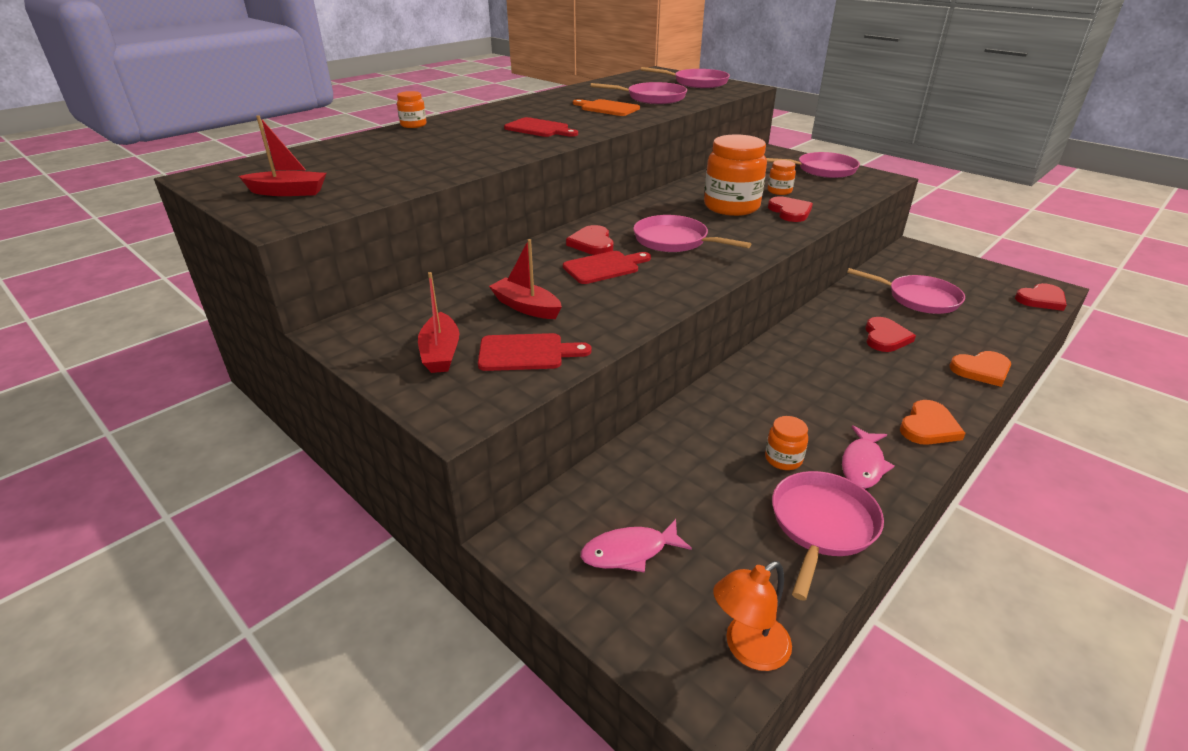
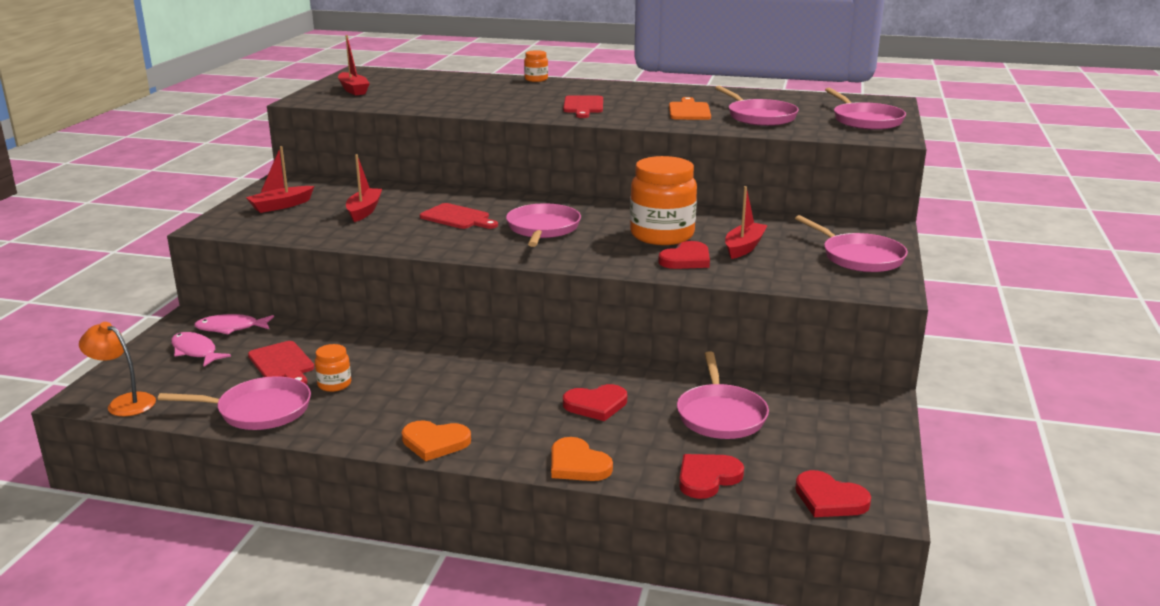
camera: 60 degrees right, 10 degrees down
(526, 353) = (298, 225): red cutting board -> red cutting board (282, 364)
(592, 243) = (500, 205): red heart -> red heart (707, 478)
(779, 191) = (744, 247): orange jar -> red boat
(863, 464) = (350, 417): pink fish -> pink fish (231, 328)

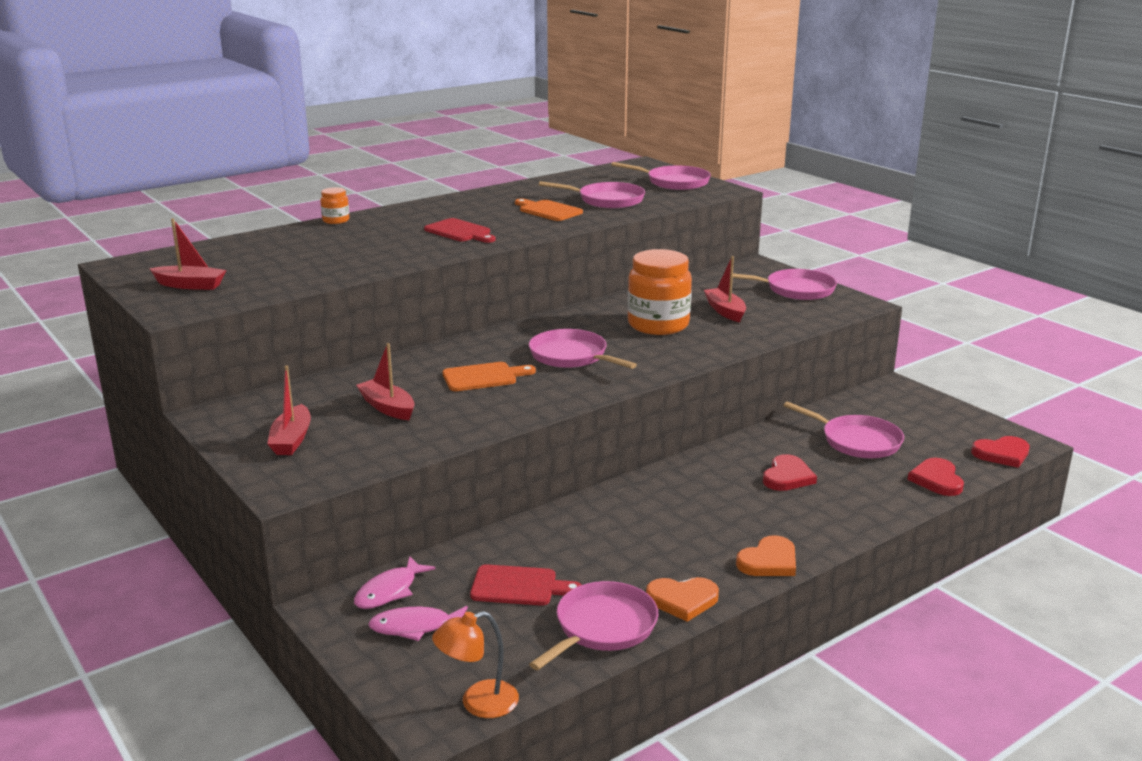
camera: 50 degrees left, 0 degrees up
(334, 384) = (601, 573): orange jar -> none
(458, 218) = (484, 377): red cutting board -> orange cutting board
(577, 464) = (869, 517): orange heart -> orange heart (682, 600)
(686, 259) = (719, 334): red heart -> none

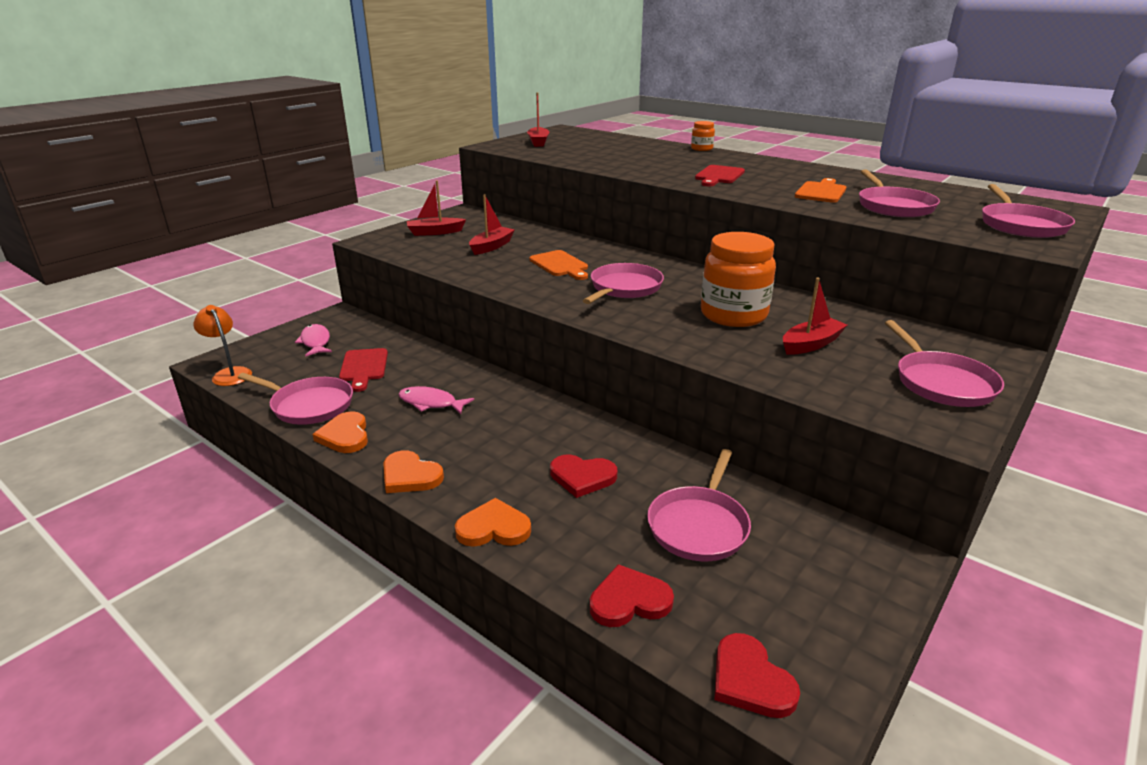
camera: 75 degrees right, 5 degrees up
(389, 591) = (357, 328): pink fish -> pink fish (431, 403)
(853, 524) = (493, 528): none -> orange heart

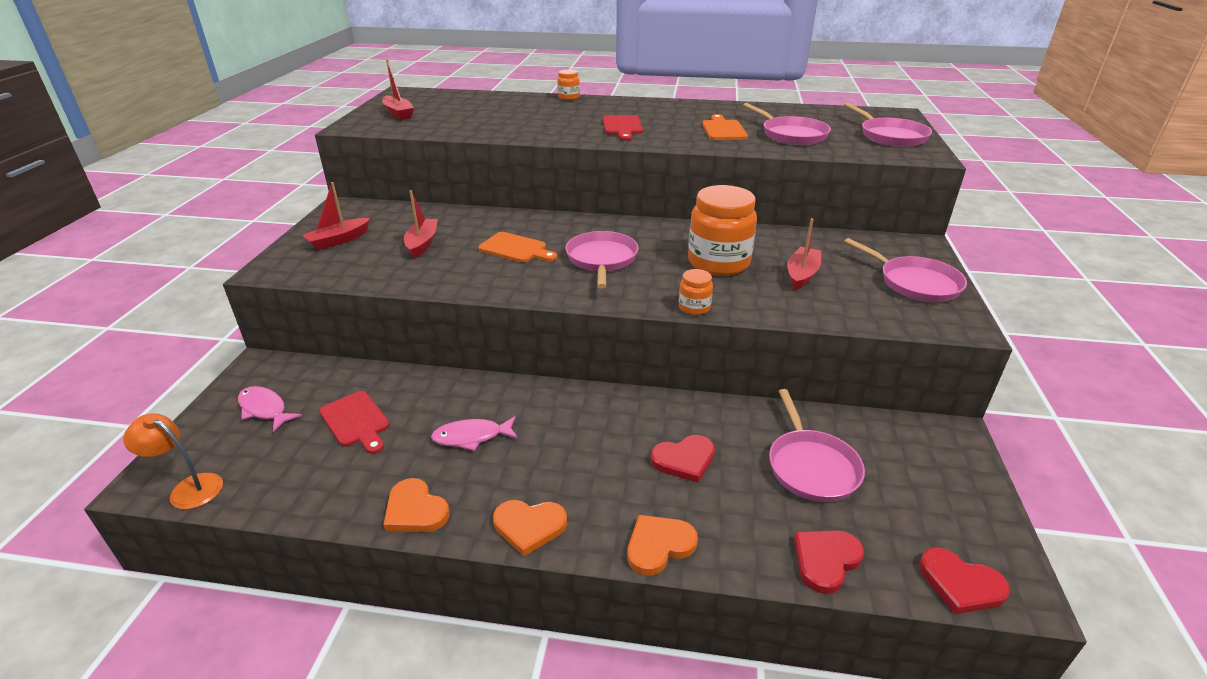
camera: 30 degrees left, 5 degrees up
(309, 405) = (336, 490): pink pan -> none
(663, 342) = (694, 307): none -> orange jar

